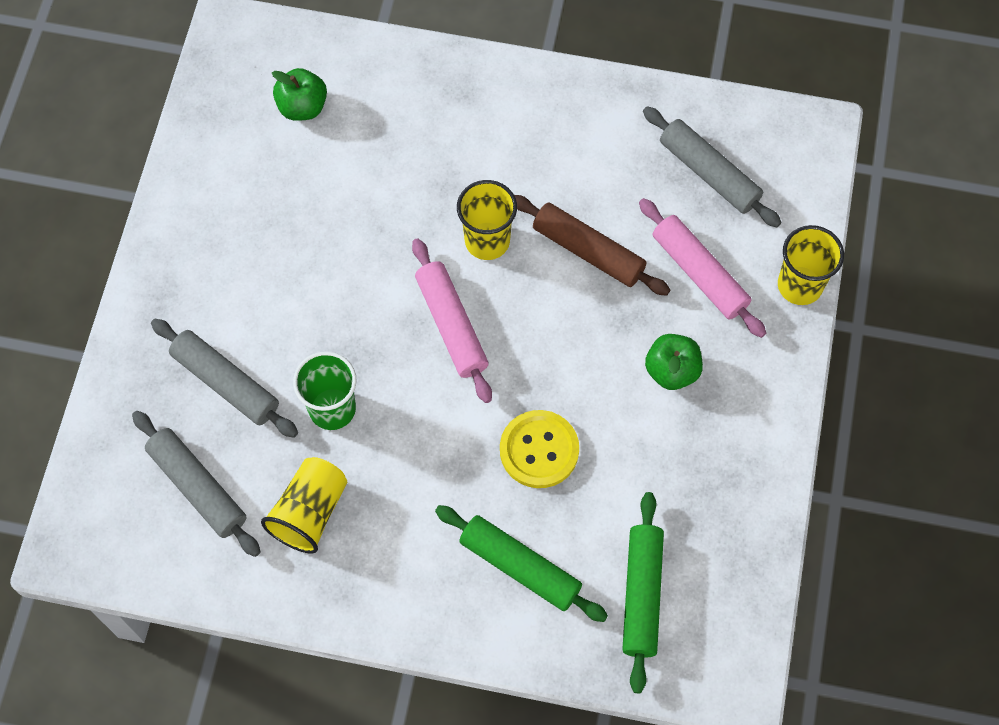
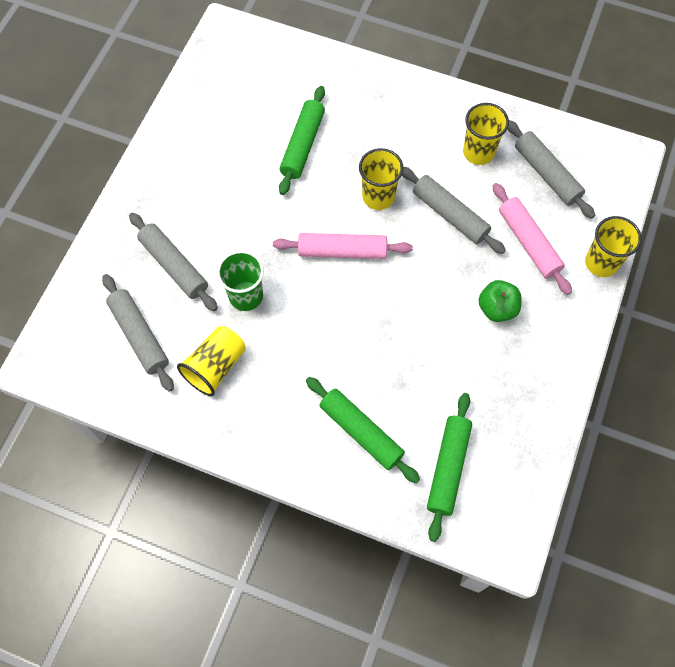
camera: 10 degrees right, 0 degrees up
(302, 107) = (265, 87): green apple -> none
(370, 184) = (302, 145): none -> green rolling pin
(451, 325) = (342, 251): pink rolling pin -> pink rolling pin turned 75 degrees counterclockwise
(539, 450) = (390, 349): yellow button -> none
(588, 251) = (450, 215): brown rolling pin -> grey rolling pin
(612, 156) = (478, 152): none -> yellow cup

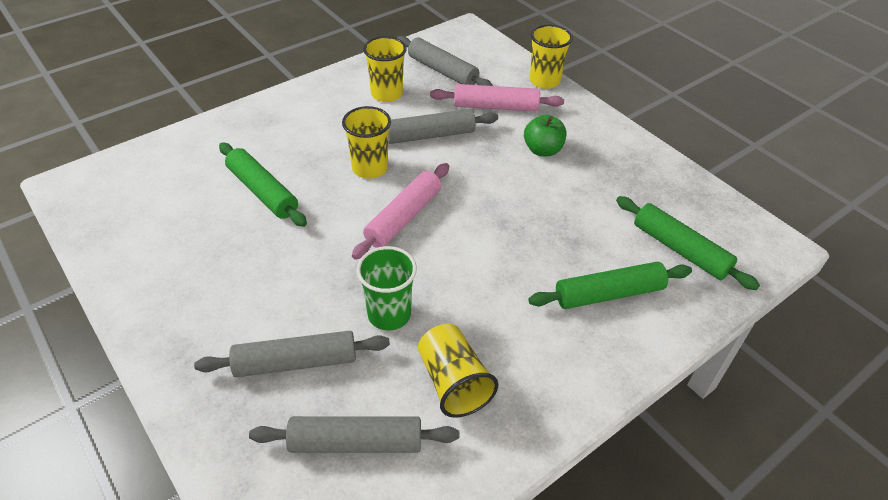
camera: 60 degrees left, 20 degrees down
(546, 174) = (442, 71): grey rolling pin -> grey rolling pin turned 45 degrees clockwise

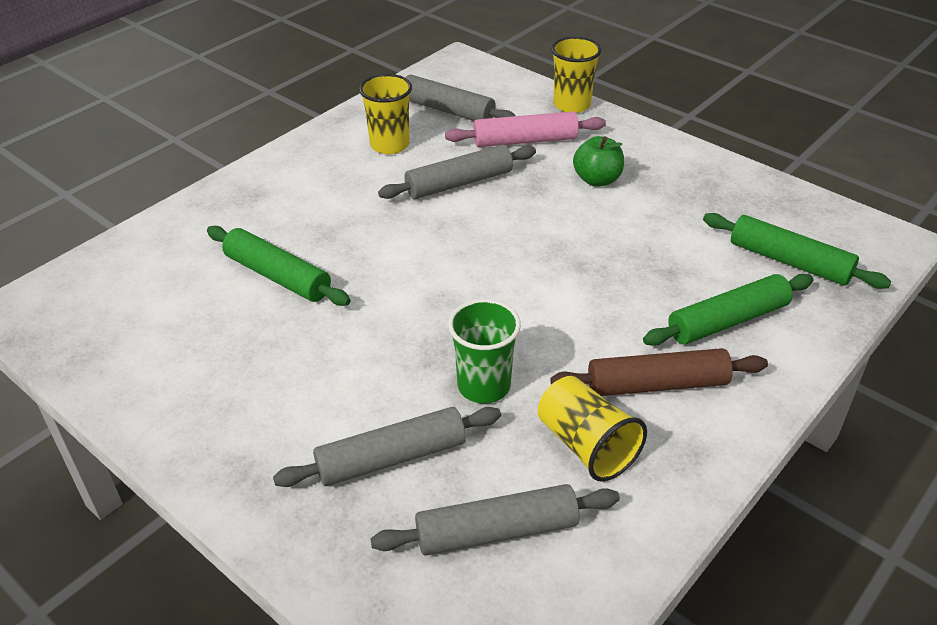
camera: 10 degrees left, 5 degrees down
(370, 168) = (400, 230): yellow cup -> none
(403, 217) = (461, 278): pink rolling pin -> none
(530, 340) = (657, 384): none -> brown rolling pin

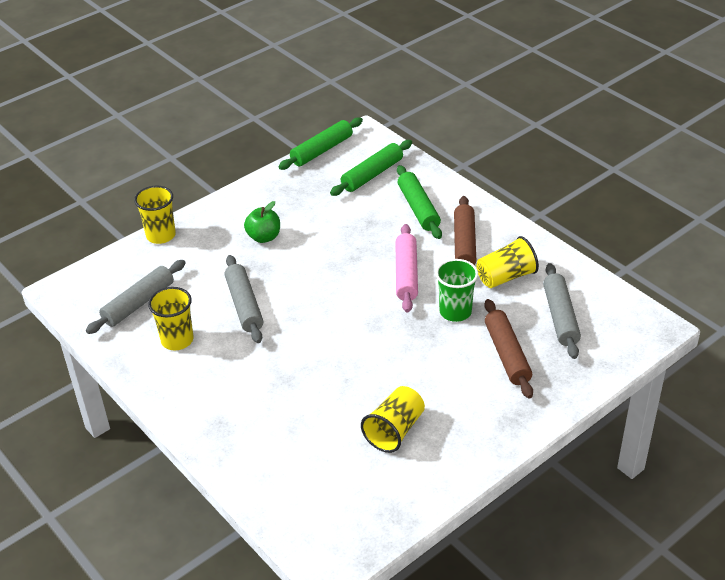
camera: 80 degrees left, 0 degrees up
(231, 342) = (395, 430): none -> yellow cup
(278, 276) = (329, 407): green rolling pin -> green rolling pin (322, 150)
(391, 458) = (507, 354): grey rolling pin -> brown rolling pin
(525, 141) = (201, 265): pink rolling pin -> pink rolling pin (406, 274)

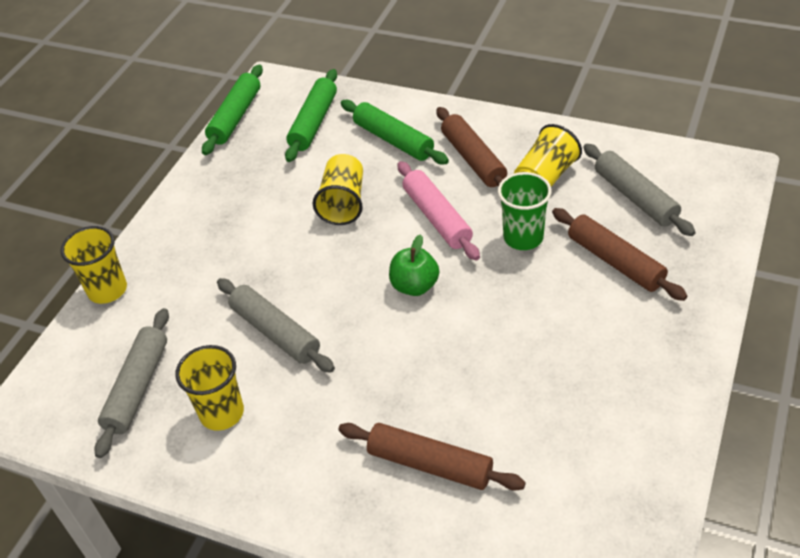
camera: 25 degrees left, 5 degrees up
(264, 237) = (240, 241): green apple -> green apple (414, 286)
(279, 426) = (430, 464): none -> brown rolling pin
(395, 430) = (566, 405): yellow cup -> yellow cup (343, 203)

